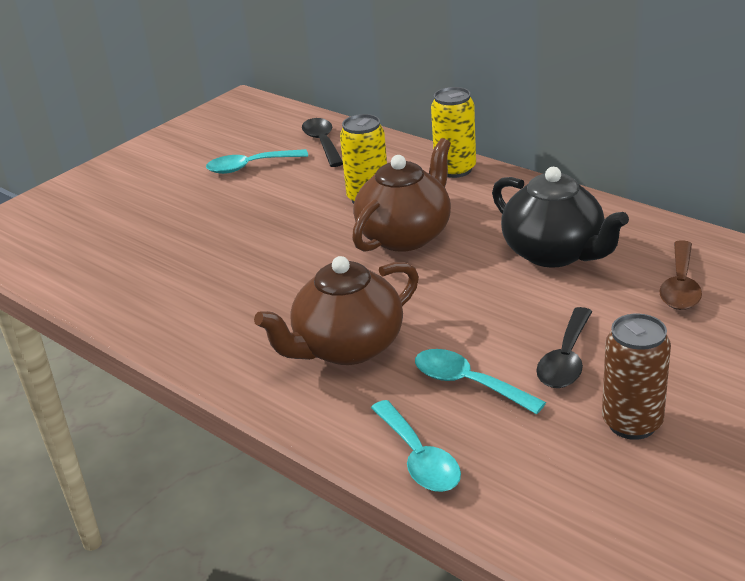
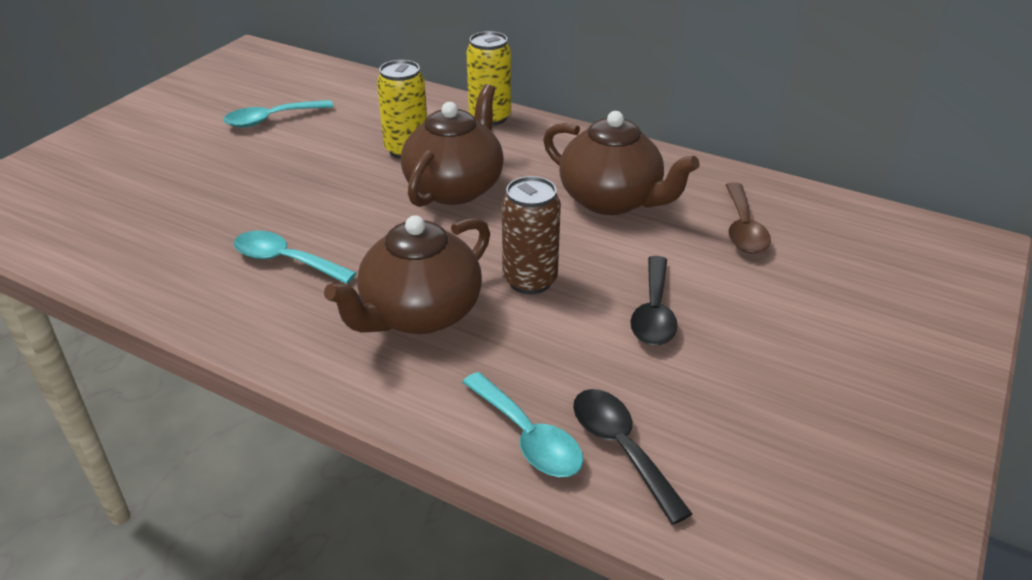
camera: 15 degrees left, 5 degrees up
(323, 143) = (346, 93): black spoon -> black spoon (621, 448)
(468, 383) = (560, 346): turquoise spoon -> turquoise spoon (286, 260)
(555, 253) = (612, 200): black teapot -> brown teapot
(632, 423) = (740, 378): brown can -> brown can (530, 280)

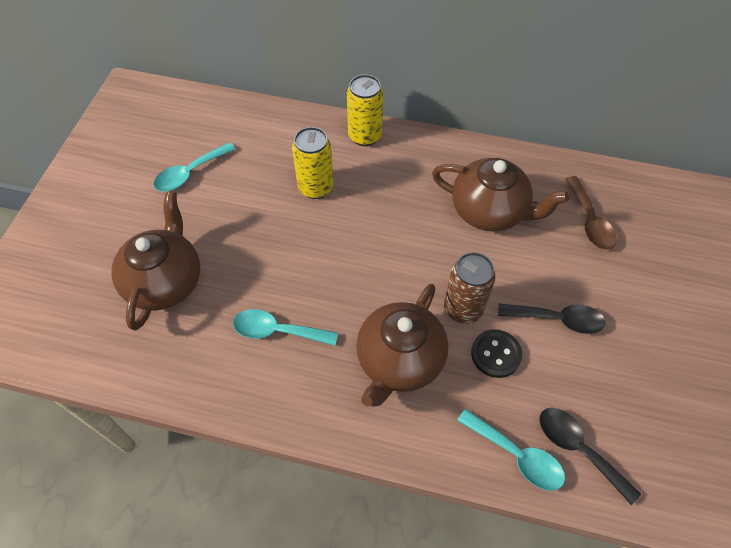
camera: 15 degrees left, 20 degrees up
(455, 187) = (370, 222): brown teapot -> brown teapot (165, 281)
(551, 330) = (496, 354): none -> black button
(653, 312) = (557, 319): black spoon -> black spoon turned 75 degrees counterclockwise

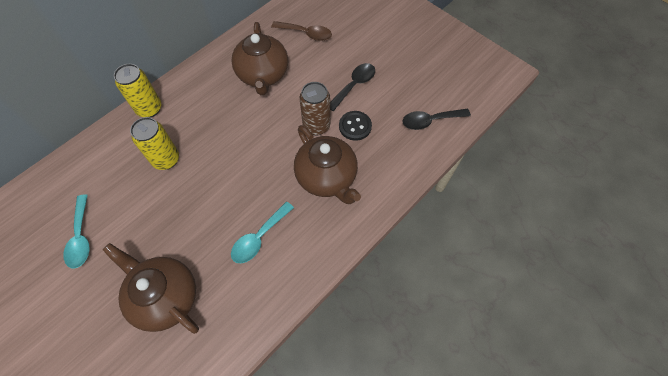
camera: 60 degrees left, 5 degrees up
(490, 211) = (263, 75): brown teapot -> brown teapot turned 120 degrees clockwise
(516, 455) = (417, 151): turquoise spoon -> none

